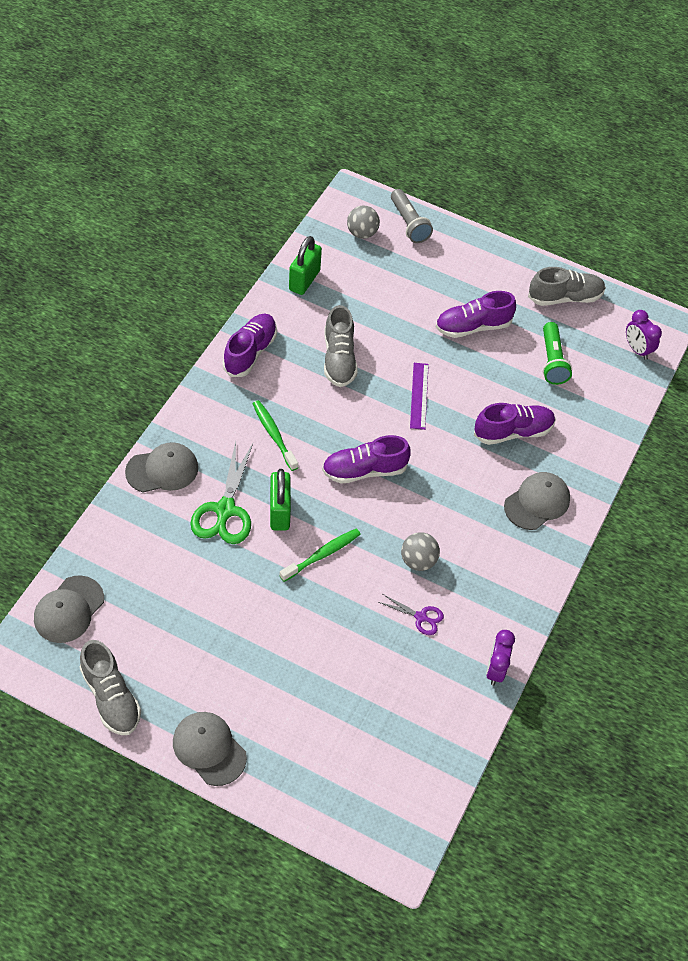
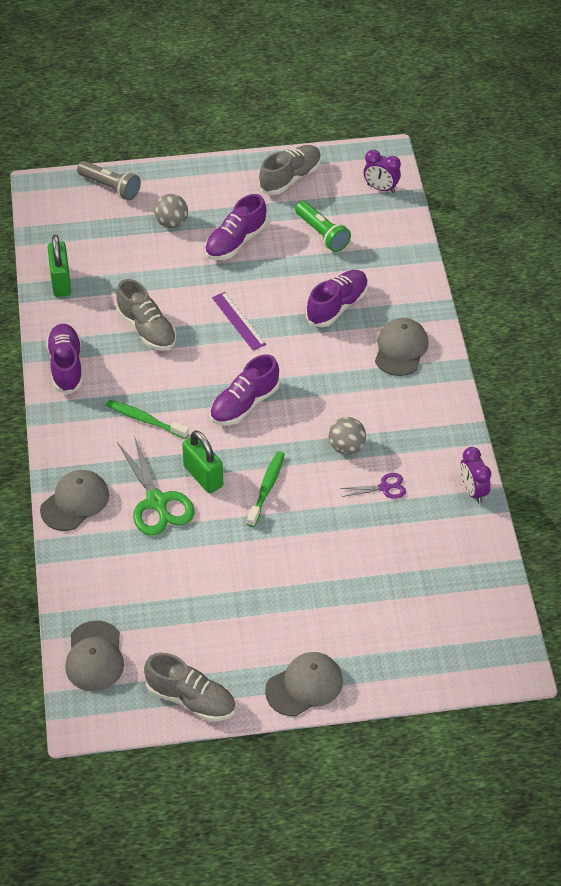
camera: 30 degrees left, 5 degrees down
(209, 749) = (304, 686): grey cap -> grey cap turned 135 degrees clockwise
(362, 233) = (77, 216): grey ball -> grey ball (171, 223)

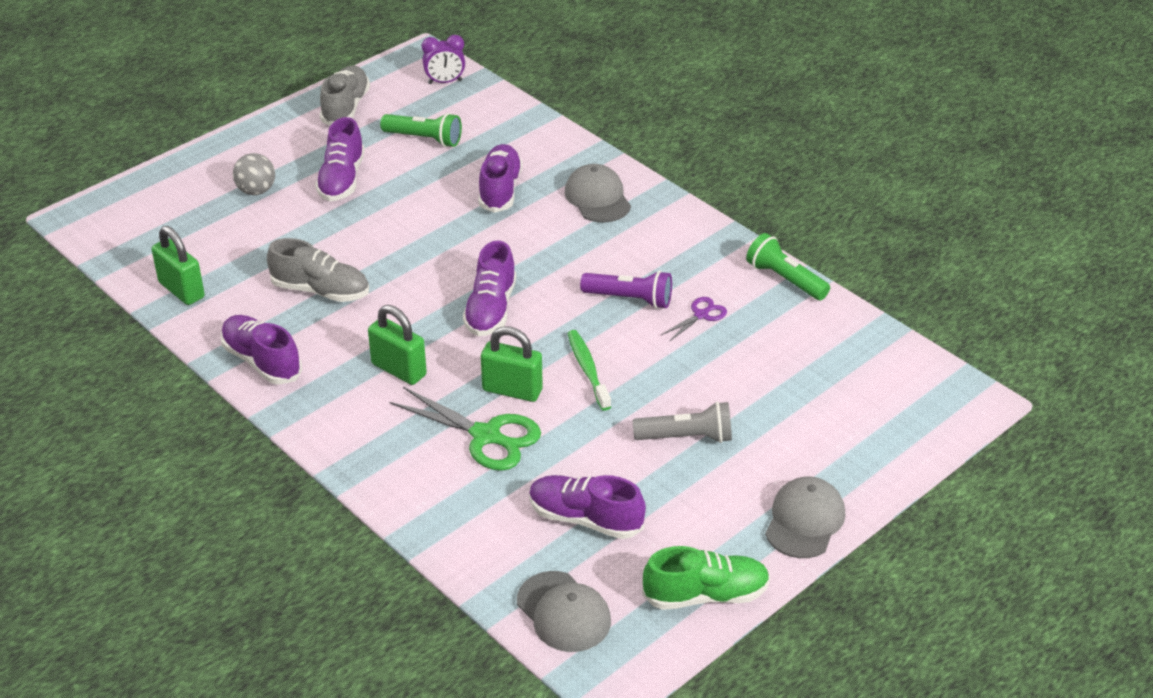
camera: 35 degrees left, 10 degrees down
(75, 502) = (396, 479): grey cap -> none
(111, 187) = (157, 187): grey flashlight -> grey flashlight (687, 437)
(145, 420) = (399, 370): green toothbrush -> green padlock
(165, 599) = (585, 519): none -> purple shoe
(191, 699) = (705, 595): grey shoe -> green shoe
(238, 321) = (412, 243): purple ruler -> none
(346, 447) = (630, 299): grey ball -> purple flashlight
(473, 491) = (784, 279): purple clock -> green flashlight

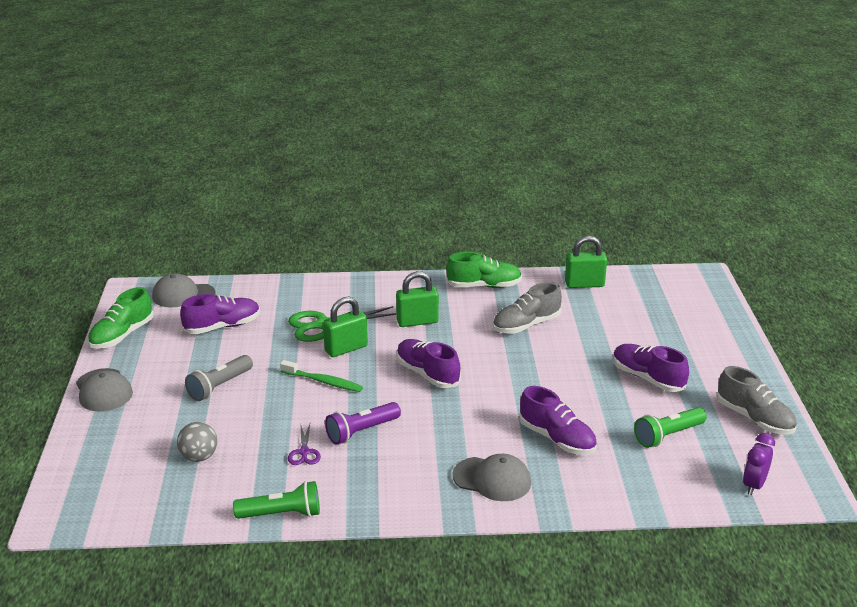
camera: 130 degrees right, 10 degrees down
(256, 191) = (670, 342): grey ball -> grey ball (199, 457)
(262, 361) = (484, 286): purple shoe -> green shoe

